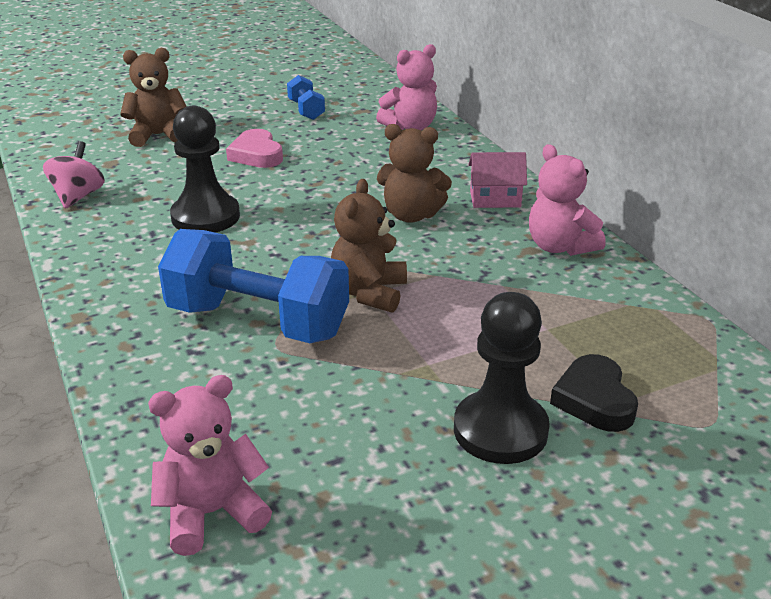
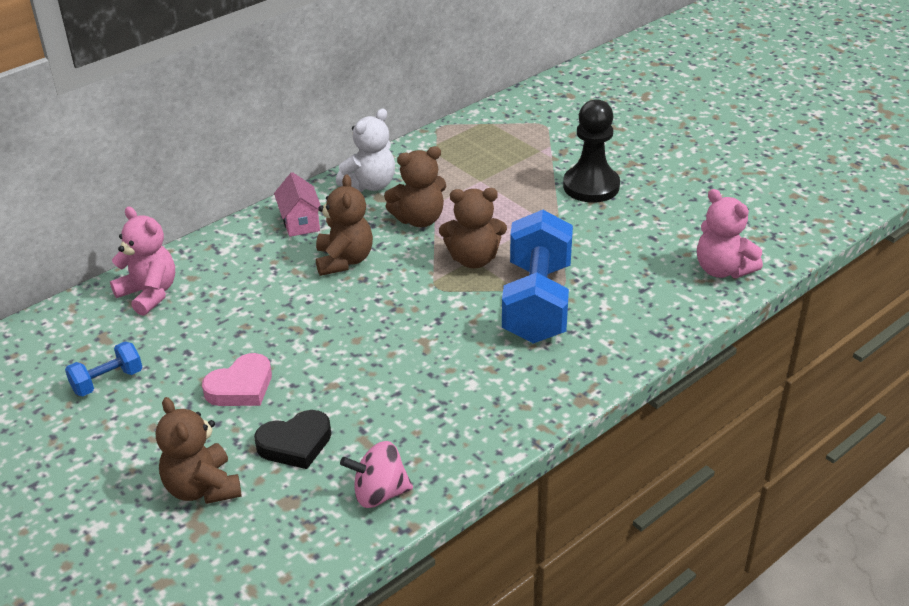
camera: 105 degrees left, 5 degrees up
(205, 217) = (389, 381): black pawn -> none
(470, 269) = (419, 219): none -> brown teddy bear
(560, 247) = (370, 185): pink teddy bear -> white teddy bear
(594, 399) = (544, 159): black heart -> black heart (295, 444)

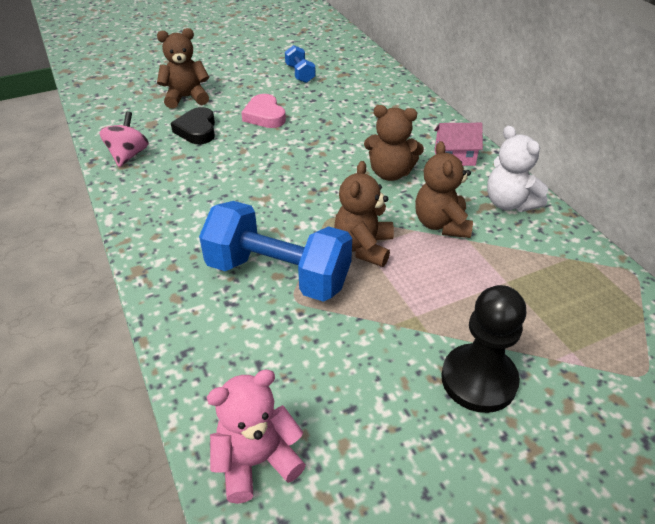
camera: 105 degrees right, 5 degrees up
(149, 294) = (382, 90): pink teddy bear -> none

